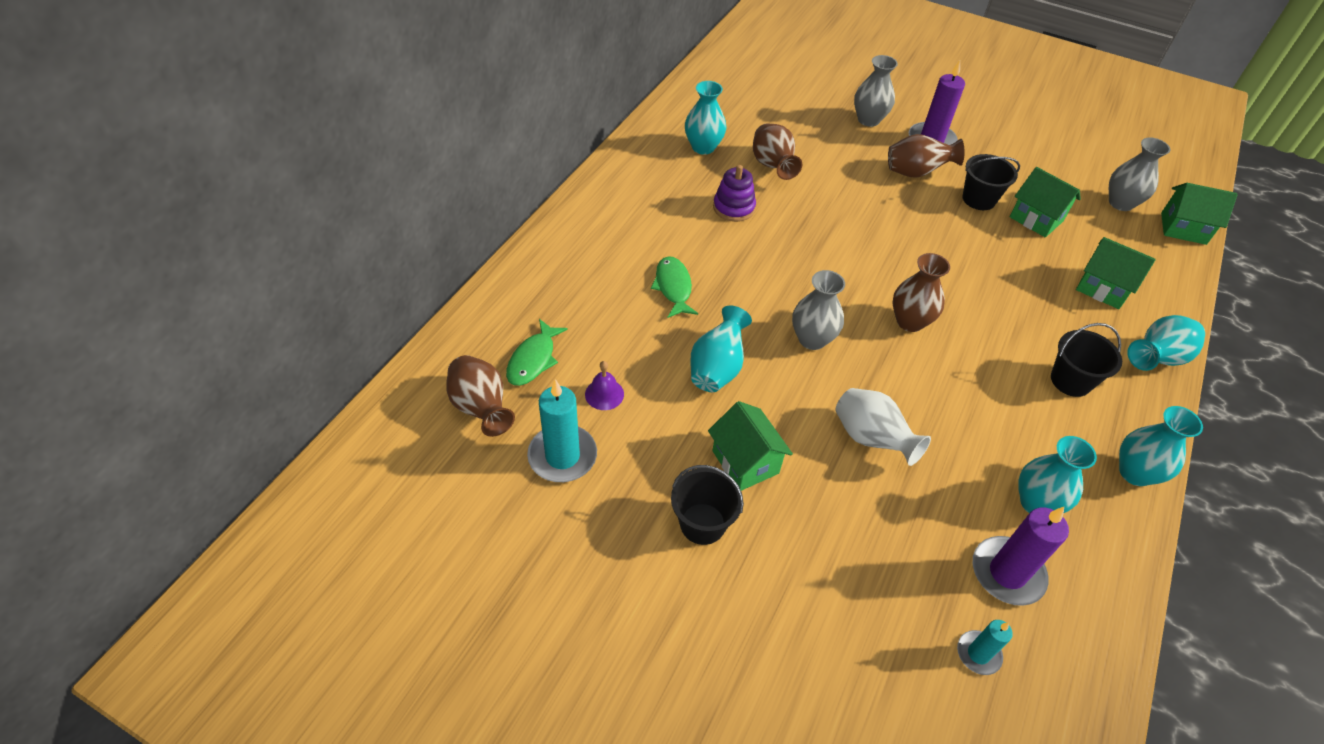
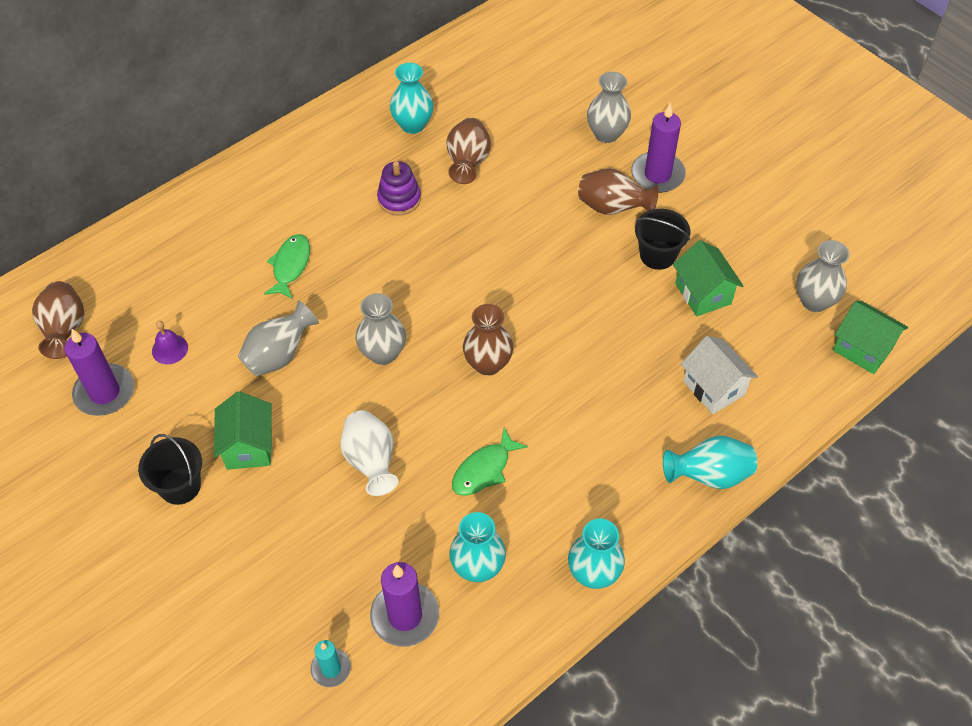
camera: 25 degrees right, 5 degrees up
(533, 359) = (130, 300): green fish -> green fish (484, 469)
(562, 456) = (105, 392): turquoise candle -> purple candle
(717, 368) = (279, 355): turquoise vase -> grey vase
(1070, 381) = (602, 469): black bucket -> none
(1102, 288) = (714, 388): green house -> white house

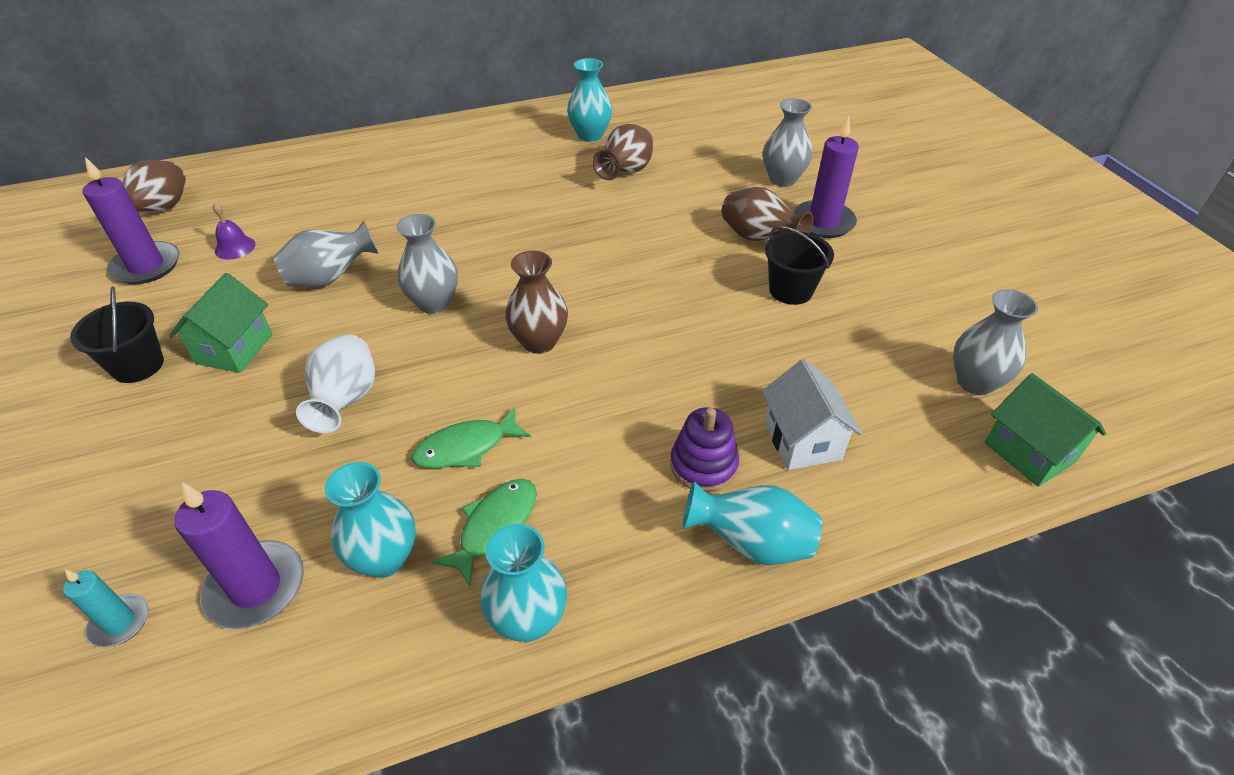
camera: 20 degrees right, 10 degrees down
(290, 266) = (399, 211): green fish -> green fish (495, 526)
(399, 199) = (540, 184): purple stacking toy -> purple stacking toy (703, 465)
(703, 294) = (830, 339): green house -> none

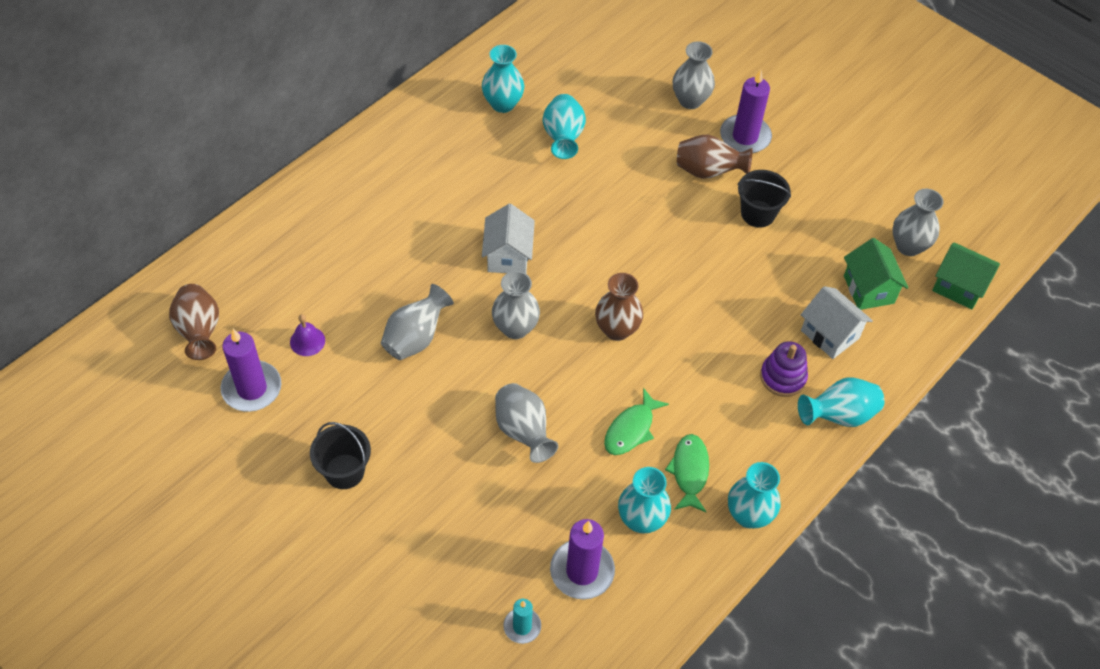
camera: 30 degrees left, 10 degrees up
(234, 349) = (403, 428): green house -> green house (868, 289)
(346, 401) = (523, 432): white vase -> grey vase
(486, 243) = (508, 256): none -> white house
(625, 173) = (563, 138): brown vase -> turquoise vase

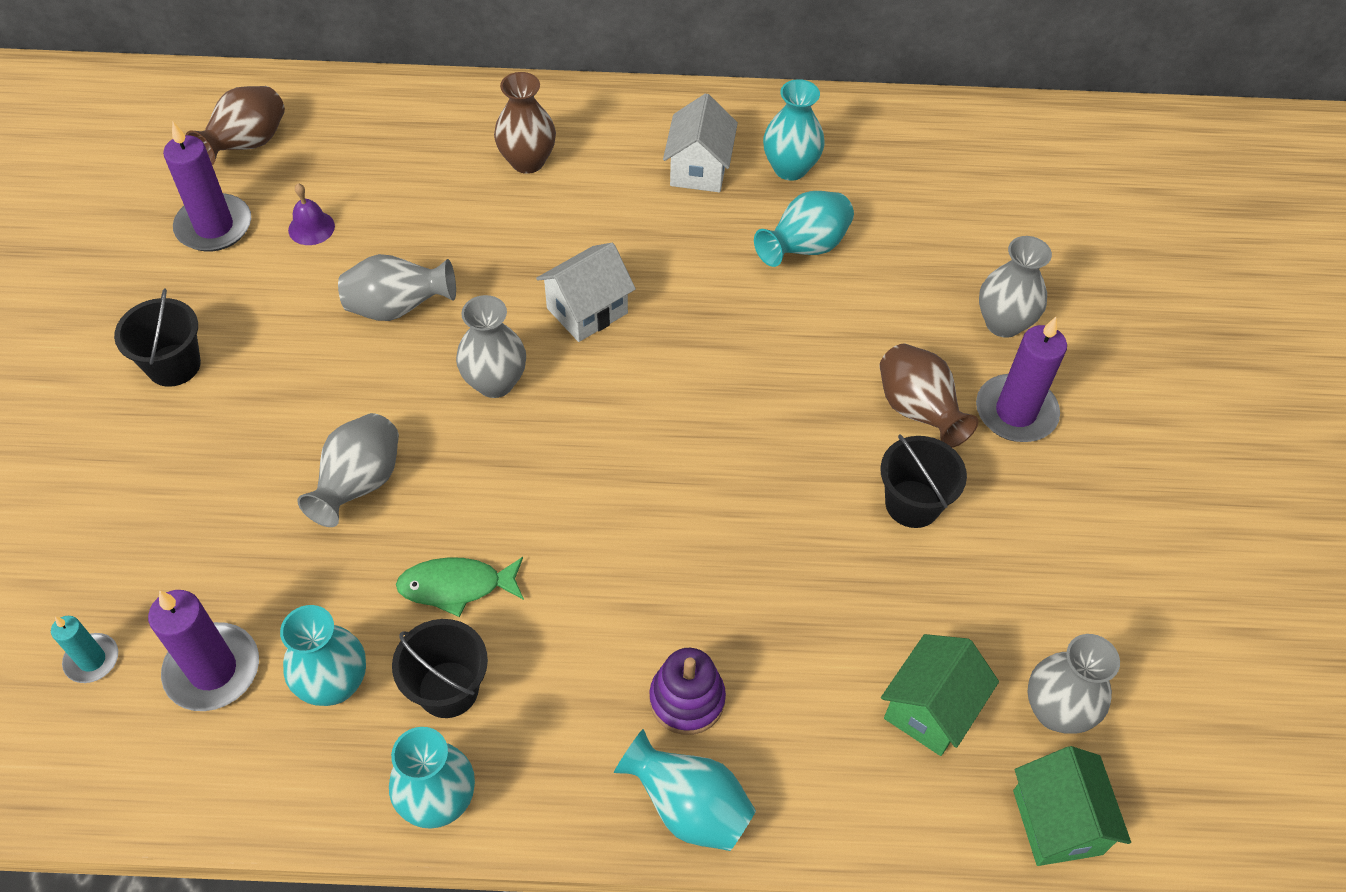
camera: 50 degrees right, 0 degrees up
(617, 329) = (586, 477): brown vase -> brown vase (527, 161)
(689, 471) = (448, 689): green fish -> black bucket
(830, 334) = (809, 710): white house -> white house (699, 169)

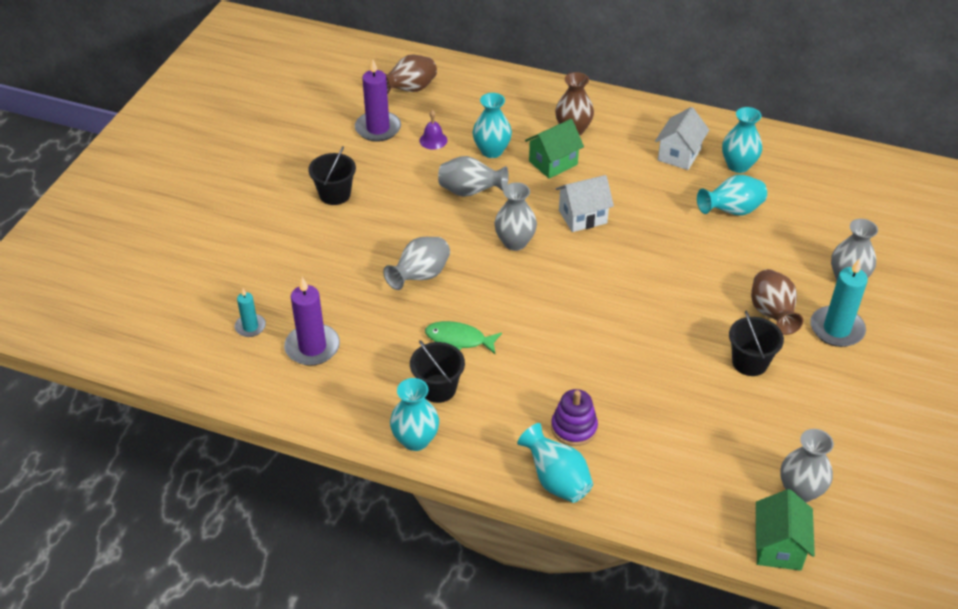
camera: 20 degrees right, 10 degrees down
(334, 684) = (376, 370): turquoise vase -> turquoise vase (492, 151)
(930, 709) = (720, 470): green house -> green house (553, 163)
(1015, 412) = (836, 329): purple candle -> turquoise candle

